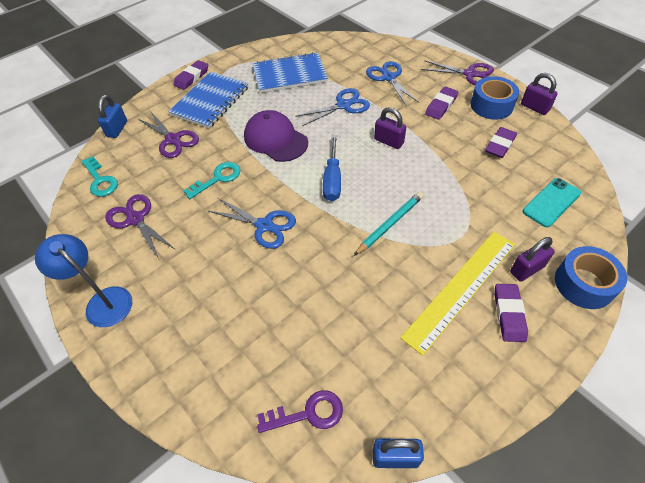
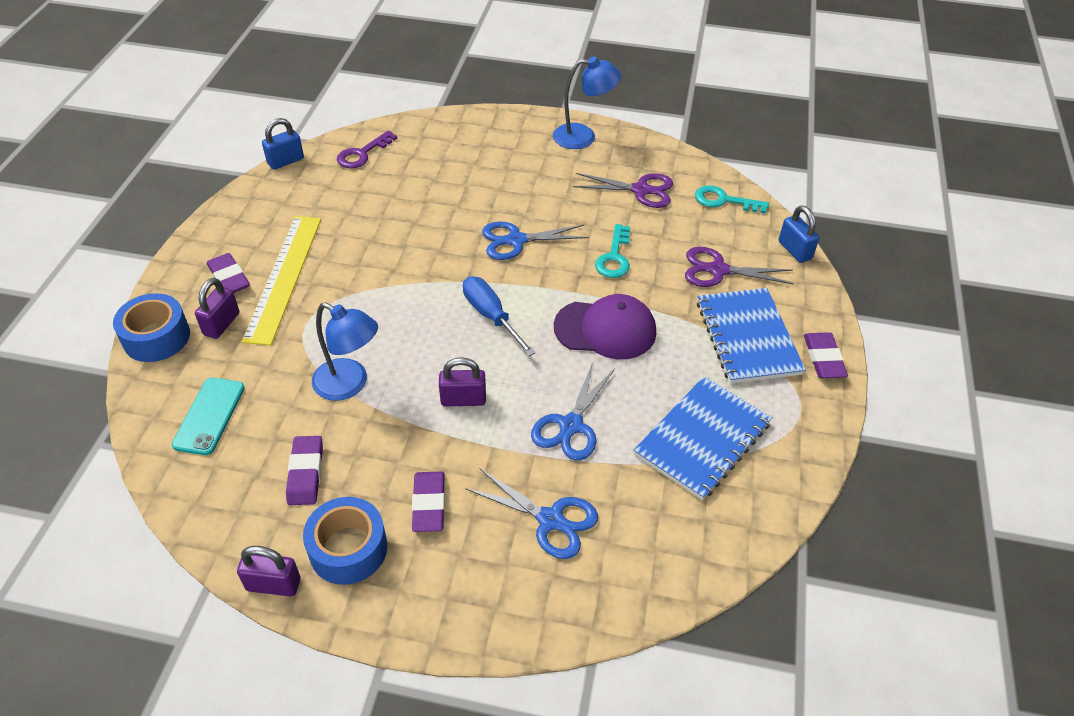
camera: 140 degrees right, 5 degrees down
(390, 224) = (390, 301): turquoise pencil -> none
(451, 180) = (349, 385): none -> blue lamp
(470, 74) = (419, 611): purple scissors -> none

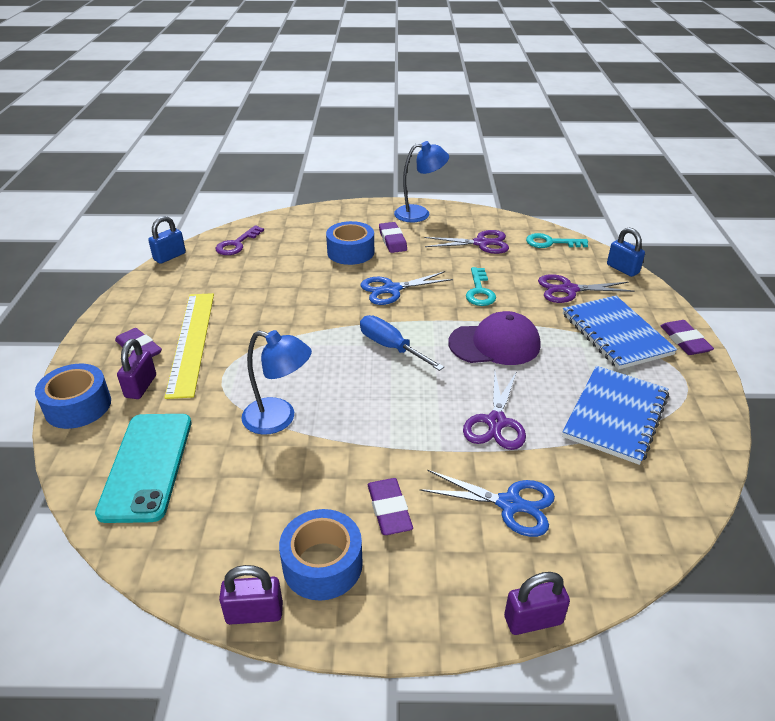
camera: 10 degrees left, 10 degrees down
(209, 416) = (147, 466): turquoise phone -> turquoise phone, size x1.53
(305, 473) = (258, 501): purple eraser -> purple eraser (392, 240)
(463, 399) = (390, 416): purple padlock -> purple padlock (533, 620)
(486, 182) = (350, 252): none -> blue tape
(571, 426) = (496, 422): blue scissors -> purple scissors

